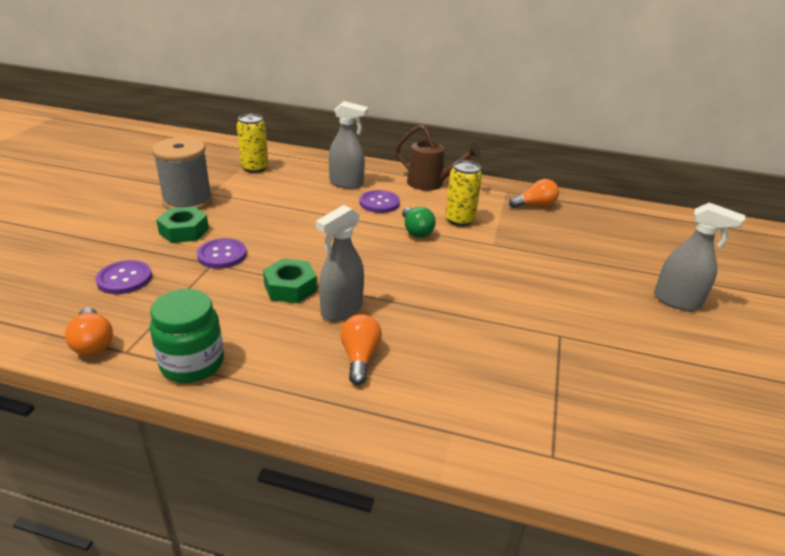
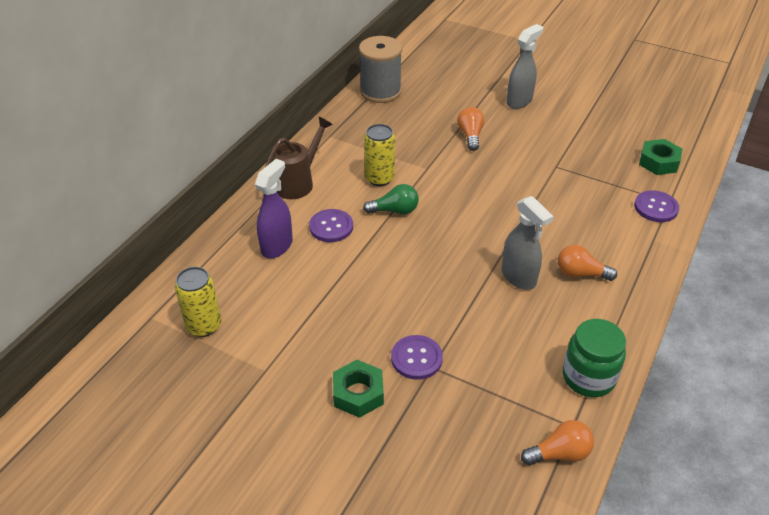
camera: 75 degrees left, 10 degrees up
(124, 279) = (452, 441): purple button -> purple button (656, 207)
(187, 201) = (282, 393): grey spool -> grey spool (380, 91)
(290, 287) = (482, 308): green nut -> green nut (658, 162)
(346, 183) = (277, 246): grey spray bottle -> purple spray bottle
(535, 205) = (363, 126): orange light bulb -> orange light bulb (470, 136)

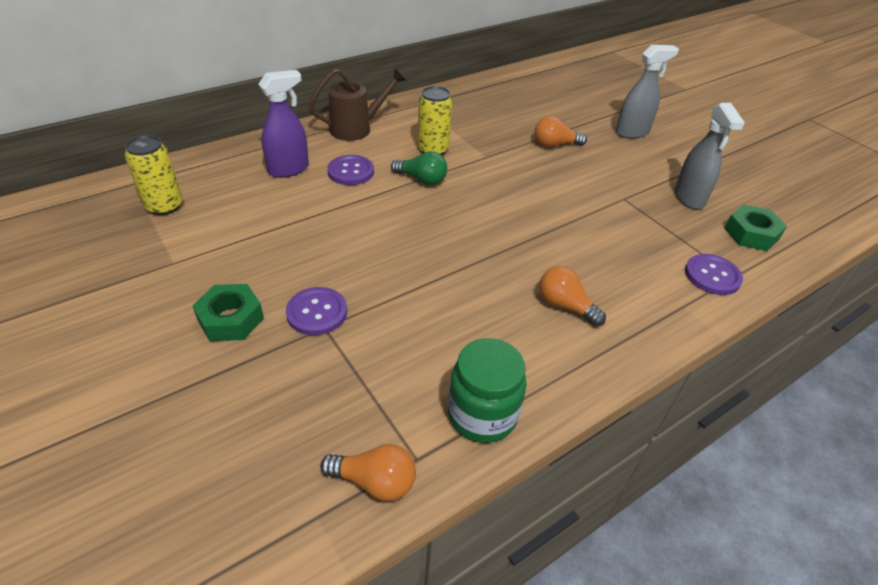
camera: 25 degrees right, 0 degrees up
(380, 91) = (499, 86): grey spool -> none
(470, 136) = (554, 144): orange light bulb -> orange light bulb turned 120 degrees counterclockwise
(519, 277) = (492, 282): grey spray bottle -> grey spray bottle (689, 198)

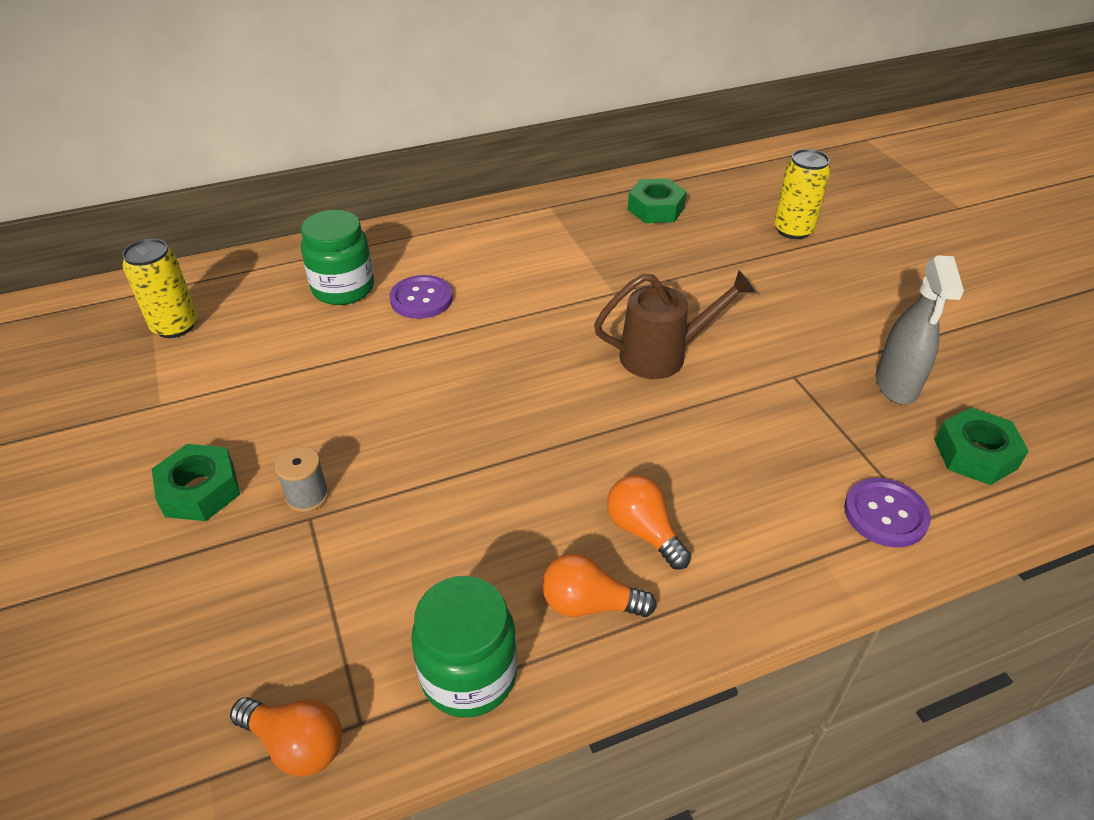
camera: 15 degrees right, 0 degrees up
(289, 169) = (343, 288): purple spray bottle -> green jar
(317, 312) = (307, 496): purple button -> grey spool
(357, 129) = (451, 237): brown watering can -> brown watering can (662, 355)
(422, 179) = (512, 319): green light bulb -> none
(433, 149) = (543, 276): yellow can -> yellow can (793, 230)
(494, 101) = (656, 209): none -> green nut
(554, 144) = (720, 282): orange light bulb -> orange light bulb (589, 604)
(632, 132) = (846, 272): grey spray bottle -> none

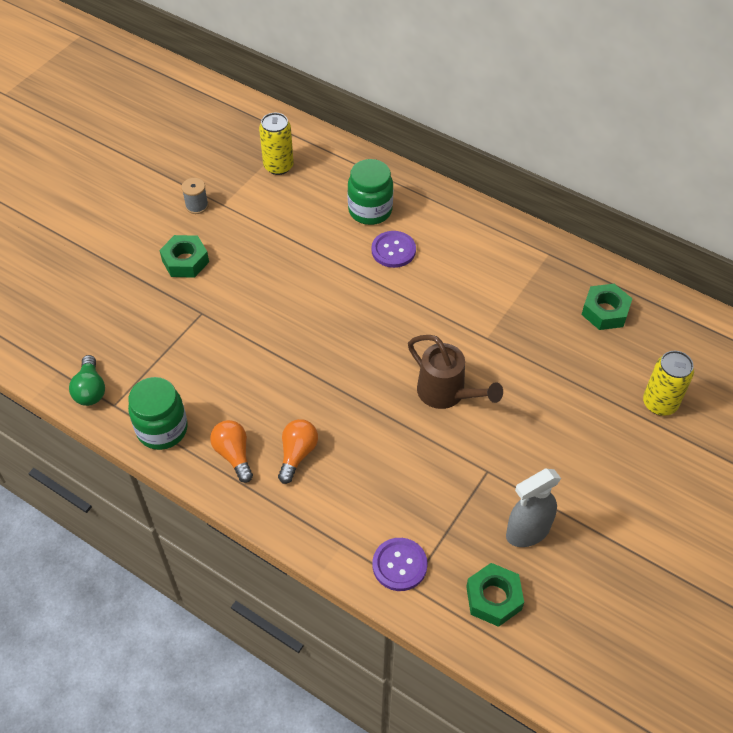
camera: 55 degrees right, 10 degrees up
(296, 744) = (90, 390): orange light bulb -> green light bulb
(307, 496) = (213, 303): grey spool -> grey spool (197, 206)

